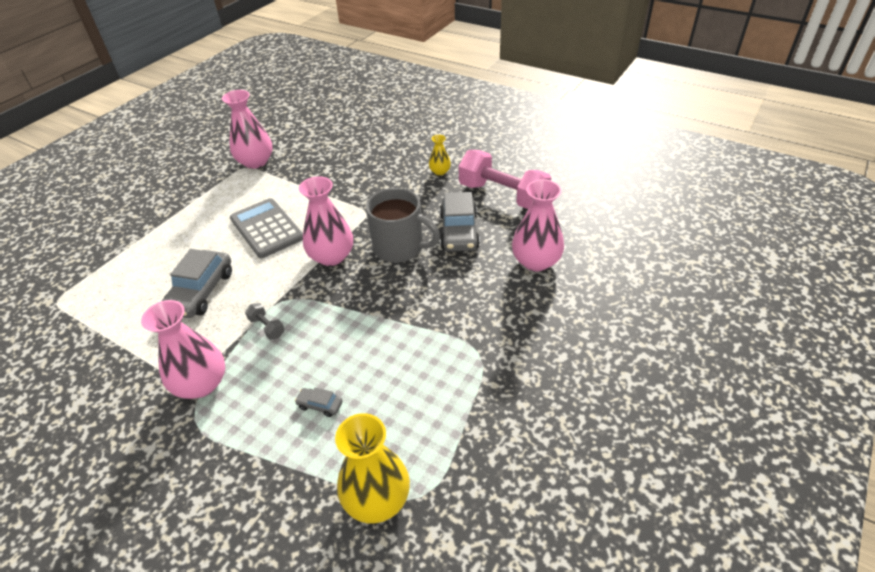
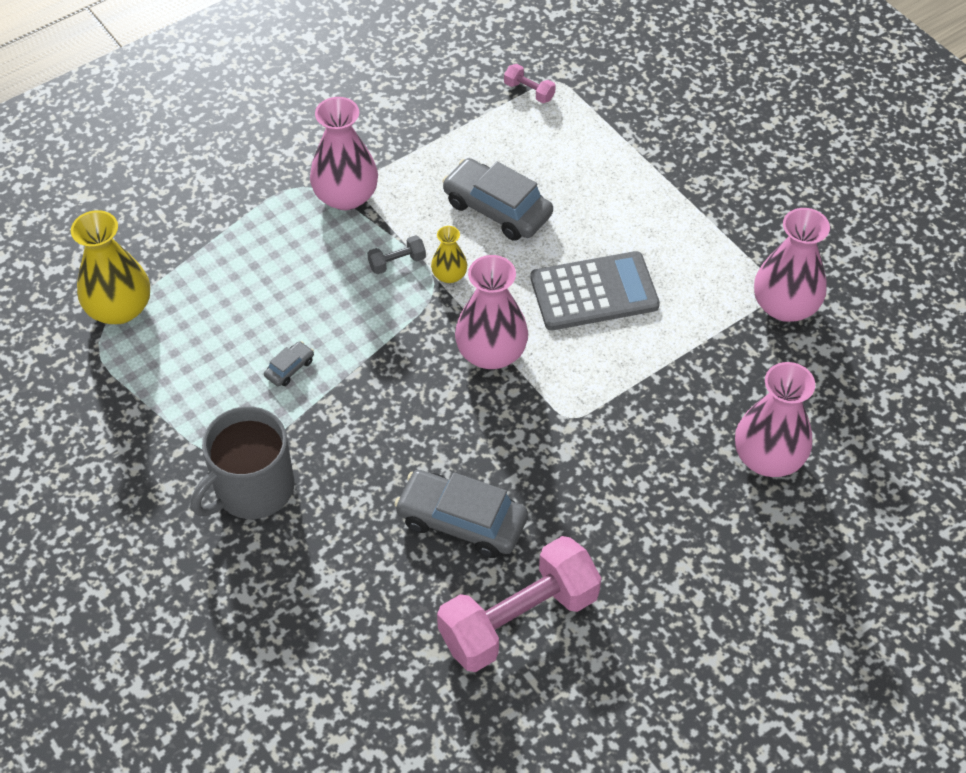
camera: 110 degrees right, 10 degrees up
(69, 312) = (529, 91): none -> pink dumbbell
(320, 405) = (254, 288): grey car -> grey car (289, 368)
(400, 247) = (466, 435): grey mug -> grey mug (252, 489)
(440, 172) = (632, 553): yellow vase -> yellow vase (449, 275)
(536, 261) = (342, 591): pink vase -> pink vase (768, 457)

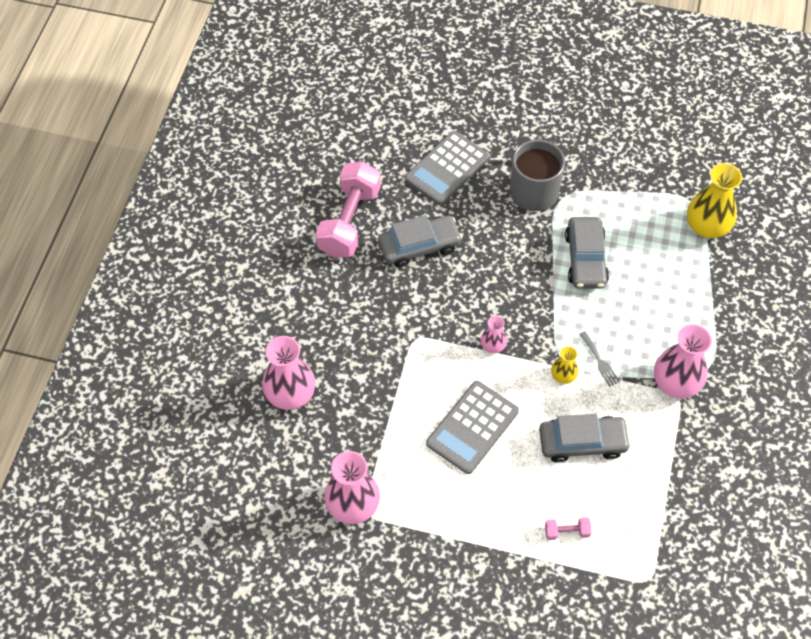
camera: 140 degrees right, 5 degrees up
(289, 368) = (585, 259): grey car -> grey car, size x2.22
(324, 599) = (447, 168): none -> grey calculator
(397, 262) = (600, 361): grey dumbbell -> grey fork
(491, 352) = (493, 345): pink vase -> pink vase, size x0.52
(529, 91) = (655, 555): pink dumbbell -> pink dumbbell (566, 532)

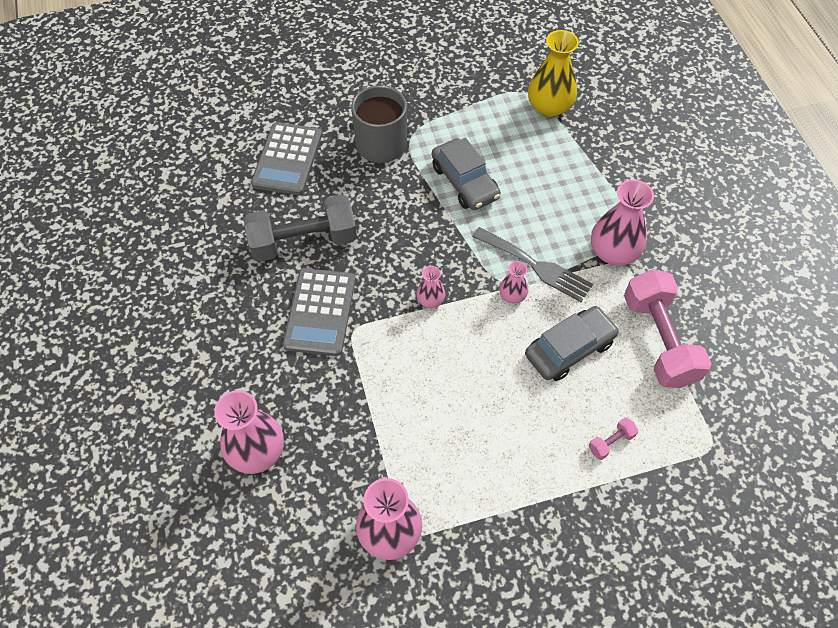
camera: 30 degrees left, 0 degrees up
(349, 221) = (220, 250): pink dumbbell -> pink dumbbell (659, 340)
(419, 246) = (303, 241): grey car -> grey dumbbell
(472, 427) = (460, 388): grey calculator -> grey calculator (320, 312)
(563, 375) = (512, 295): yellow vase -> pink vase
(600, 361) = (536, 266): grey fork -> grey fork, size x1.91

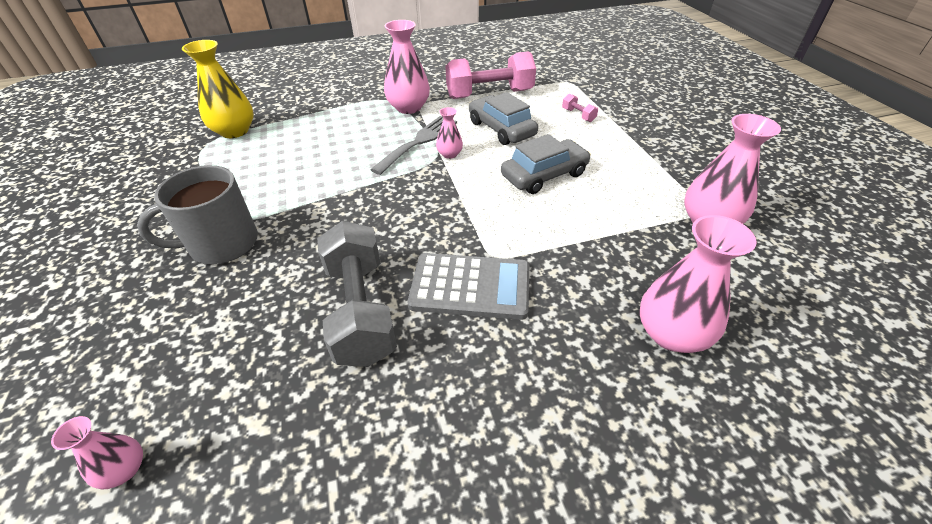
camera: 90 degrees left, 15 degrees down
(287, 159) = (203, 341): grey calculator -> none
(430, 300) = (454, 201): pink vase -> pink vase (124, 469)
(465, 182) = (308, 180): grey car -> grey car (544, 175)

